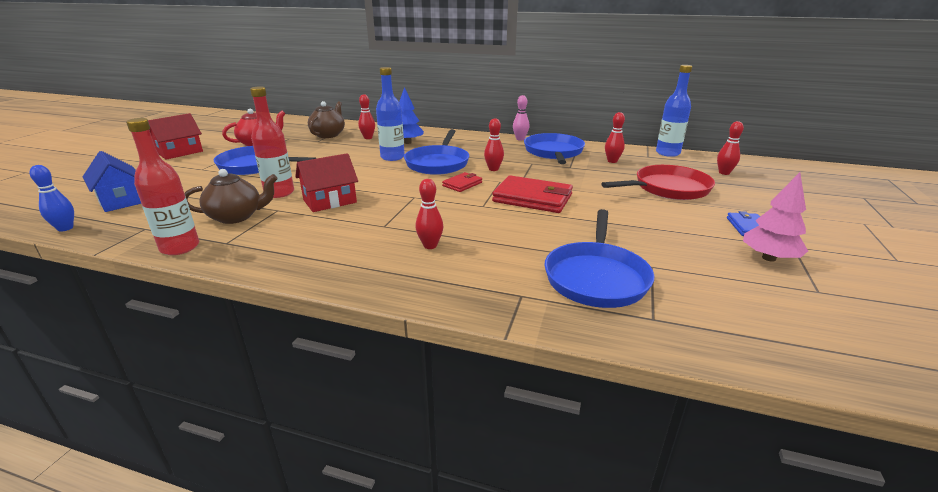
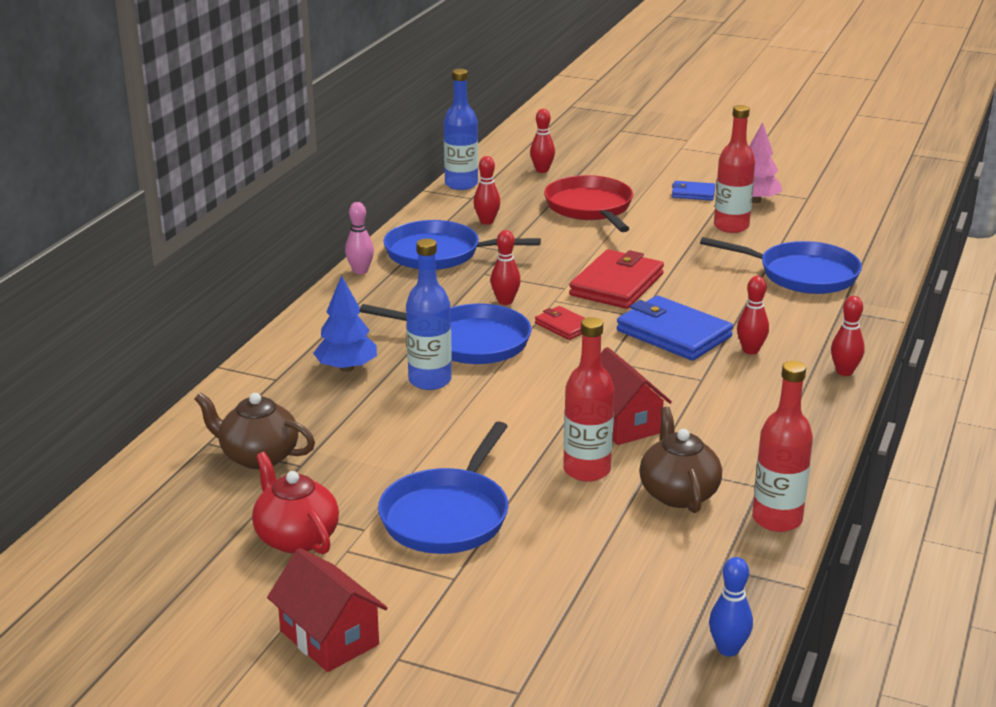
camera: 85 degrees left, 0 degrees up
(121, 200) = (612, 629): blue house -> none
(368, 138) = (299, 409): red bowling pin -> red bowling pin (844, 372)
(456, 217) = (673, 334): none -> blue wallet
(685, 243) = (731, 226): none -> red bottle

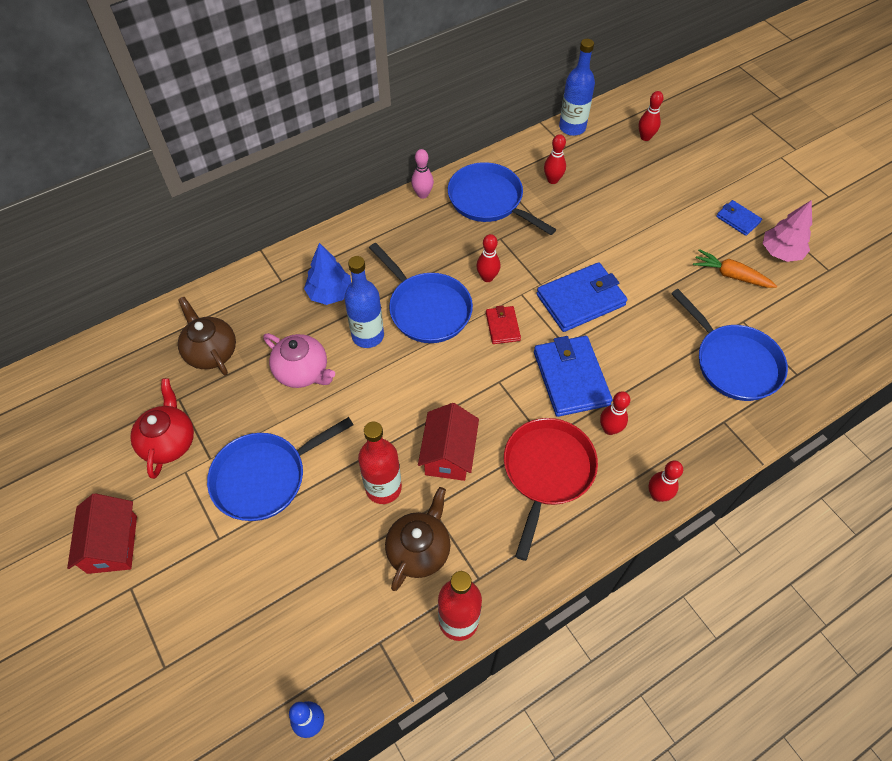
camera: 35 degrees right, 30 degrees up
(390, 430) = (303, 372): none -> pink teapot
(590, 208) = (641, 199): red pan -> red pan (547, 472)
(617, 284) = (580, 300): red wallet -> blue wallet
(731, 226) = (731, 275): red bottle -> orange carrot

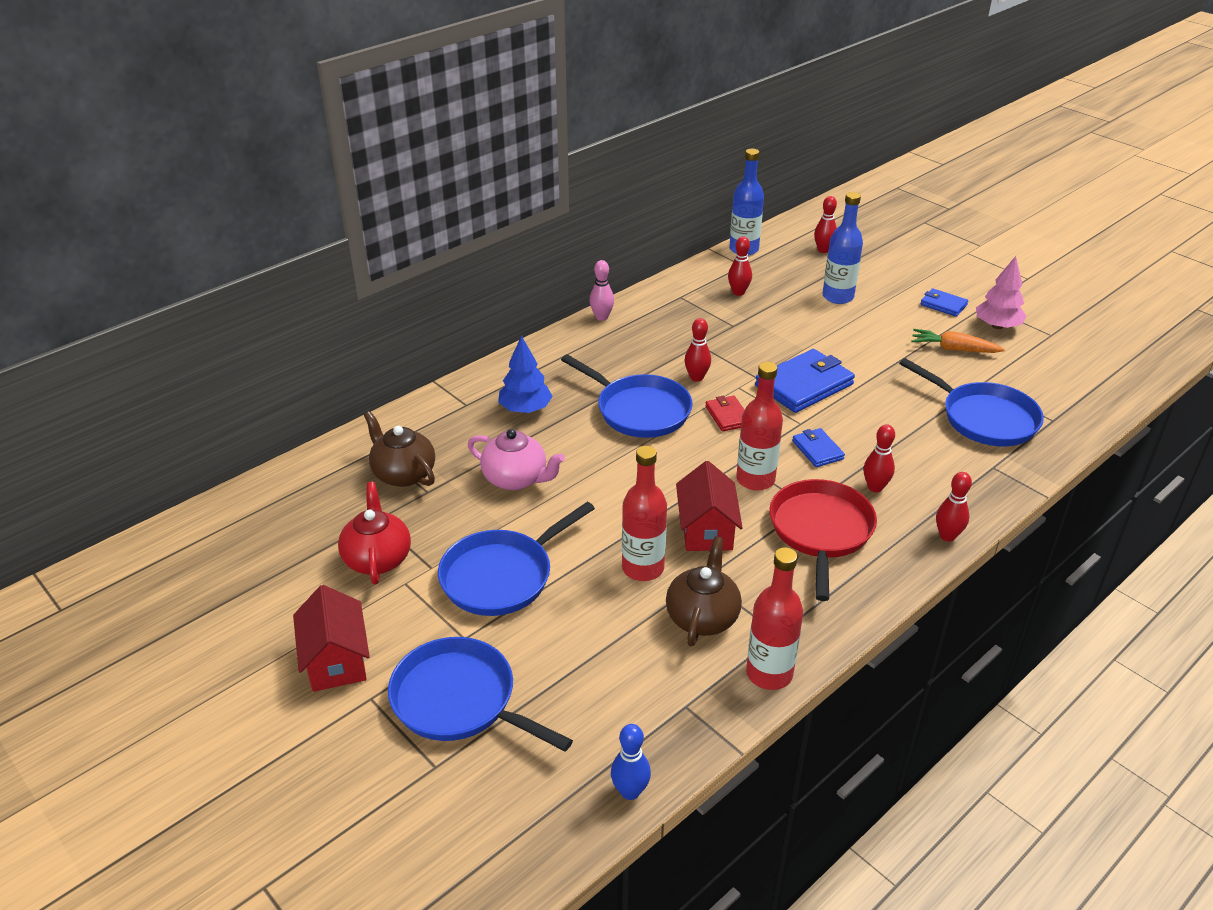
camera: 10 degrees left, 20 degrees down
(368, 335) = (580, 440): blue bottle -> blue bottle (838, 297)
(489, 200) = (676, 315): blue pan -> blue pan (460, 700)
(506, 404) = (755, 479): none -> red bottle
(571, 378) = (817, 450): blue wallet -> blue wallet, size x0.52

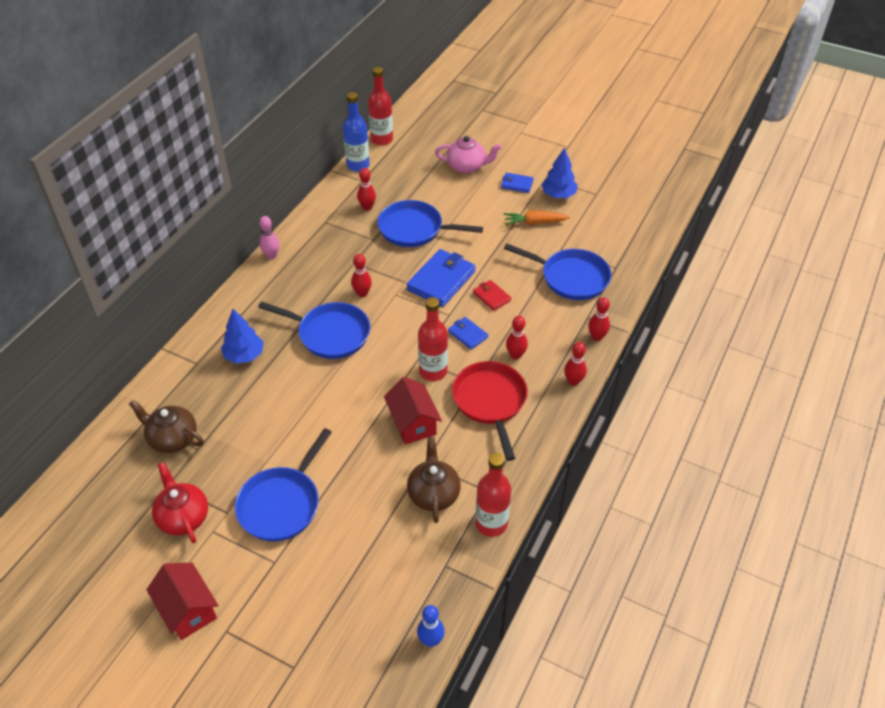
camera: 20 degrees left, 10 degrees up
(460, 700) = (290, 612): blue pan -> blue pan (414, 229)
(516, 479) = (261, 419): pink teapot -> pink teapot (467, 166)
(643, 568) = (379, 467): red bottle -> red bottle (382, 139)
(728, 416) = (396, 322): red wallet -> red wallet (491, 297)
(823, 250) = (417, 153): red bowling pin -> red bowling pin (597, 337)
(838, 297) = (441, 194): blue bottle -> none
(997, 326) = (558, 195): pink tree -> blue tree

